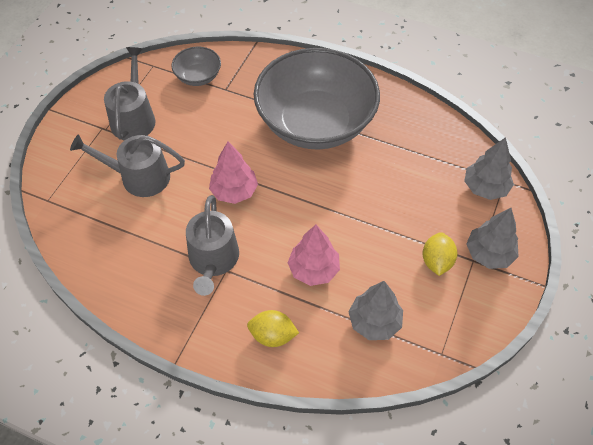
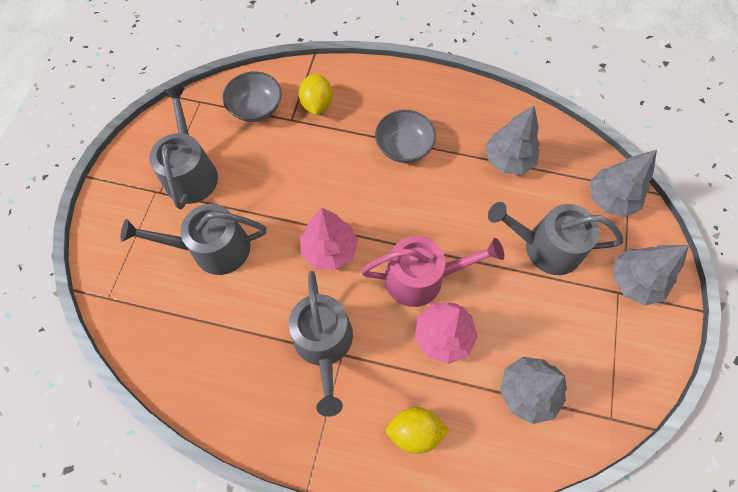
camera: 10 degrees left, 10 degrees up
(306, 224) = (422, 277): none -> pink watering can
(315, 123) = (404, 147): grey bowl -> grey bowl, size x0.42
(403, 145) = (508, 160): none -> grey tree
(418, 216) = (545, 247): none -> grey watering can
(436, 261) = (579, 301): yellow lemon -> yellow lemon (317, 104)

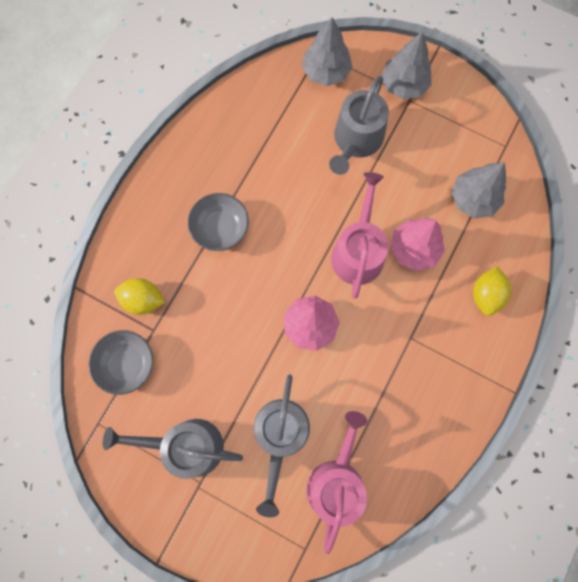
camera: 75 degrees left, 10 degrees up
(177, 312) = (336, 481): none -> pink watering can
(324, 344) = (398, 351): grey watering can -> none
(508, 160) = (263, 140): grey tree -> none

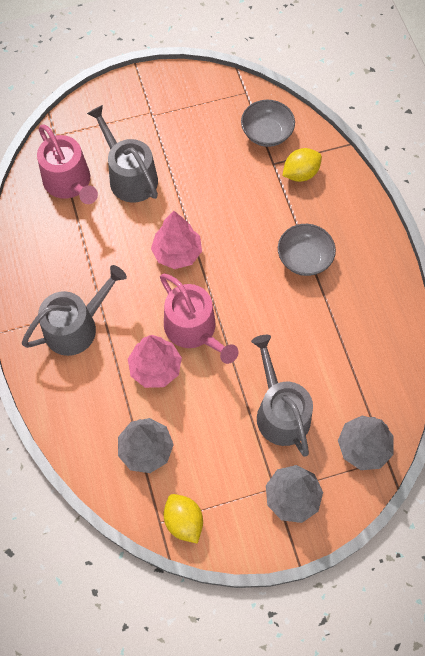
camera: 135 degrees right, 10 degrees down
(186, 446) = (181, 125): grey watering can -> grey watering can (76, 326)
(486, 295) = (72, 383): yellow lemon -> yellow lemon (184, 521)

